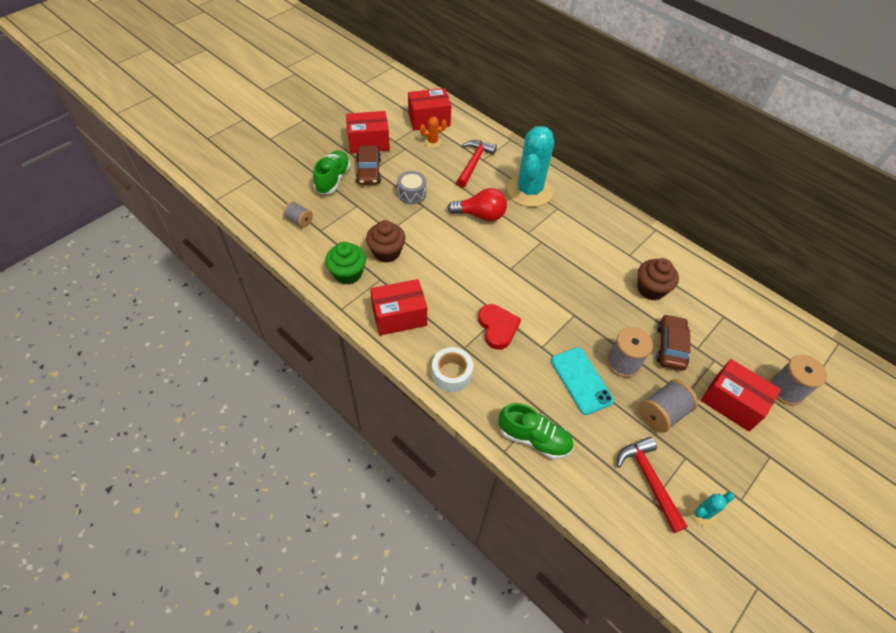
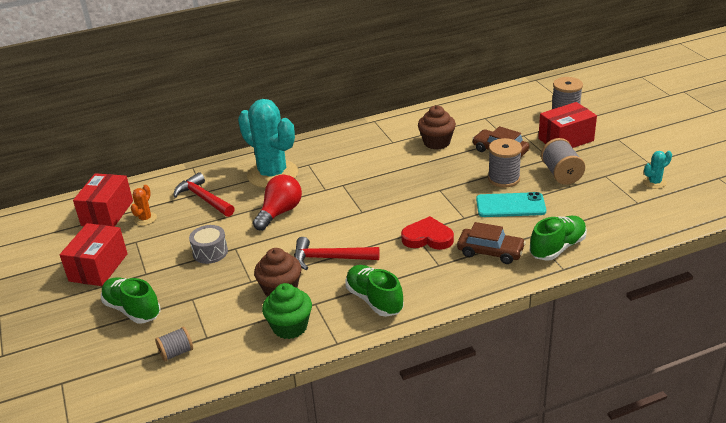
camera: 60 degrees left, 20 degrees down
(369, 171) = (146, 277): brown car -> brown car (490, 252)
(399, 316) = (374, 300): red box -> green shoe
(451, 374) = (465, 280): white tape -> none
(649, 480) = (618, 199): red hammer -> red hammer (329, 258)
(702, 513) = (654, 182): turquoise cactus -> turquoise cactus turned 60 degrees clockwise

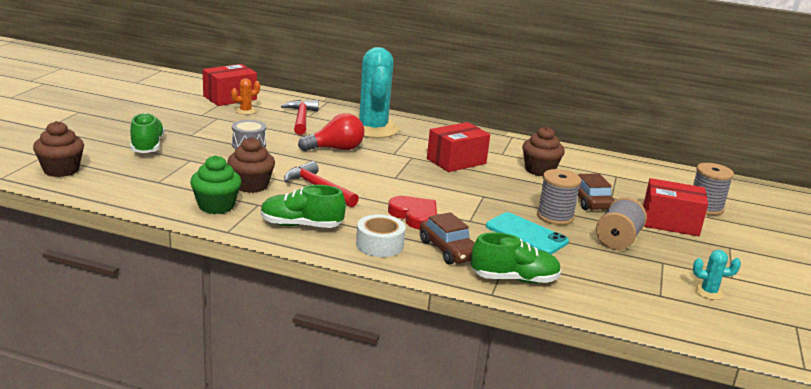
camera: 35 degrees right, 10 degrees down
(98, 267) = (171, 118): red box -> red box (456, 161)
(106, 384) = (61, 170): none -> brown cupcake
(176, 353) = (126, 178): grey spool -> none
(374, 300) = (301, 225): green shoe -> green shoe turned 90 degrees counterclockwise
(447, 279) = (379, 245): none -> white tape

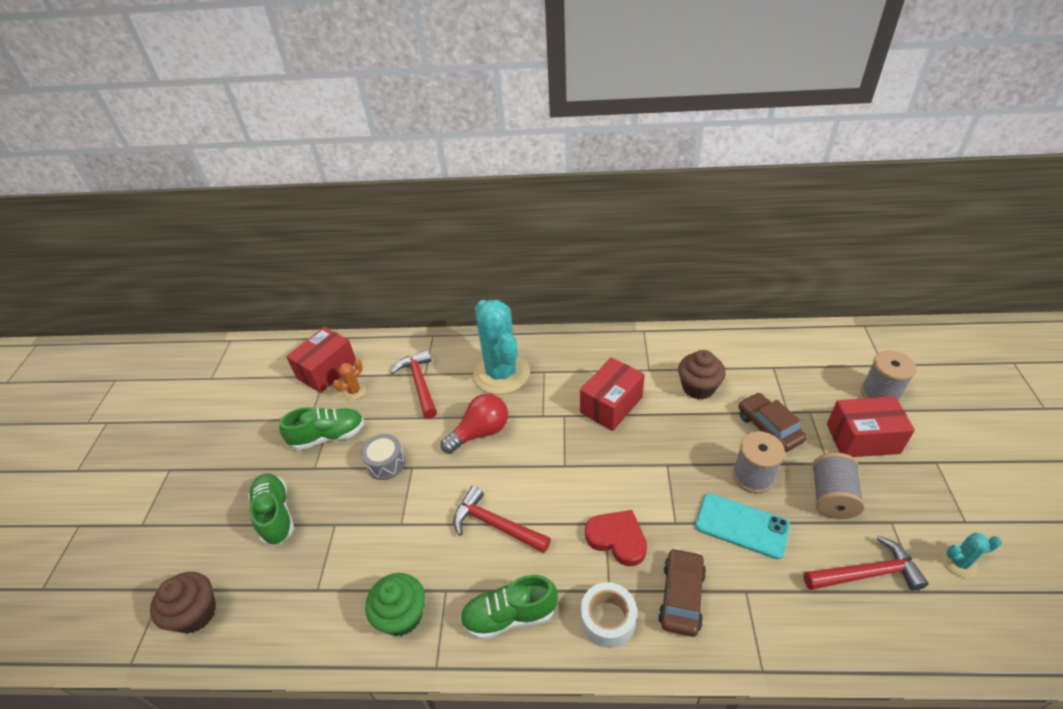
camera: 10 degrees left, 20 degrees up
(251, 185) = (422, 552): brown cupcake -> none
(449, 250) = (681, 596): brown car -> brown car turned 120 degrees counterclockwise
(514, 279) = (771, 628): green shoe -> green shoe (328, 436)
(619, 277) = (867, 573): none -> red hammer

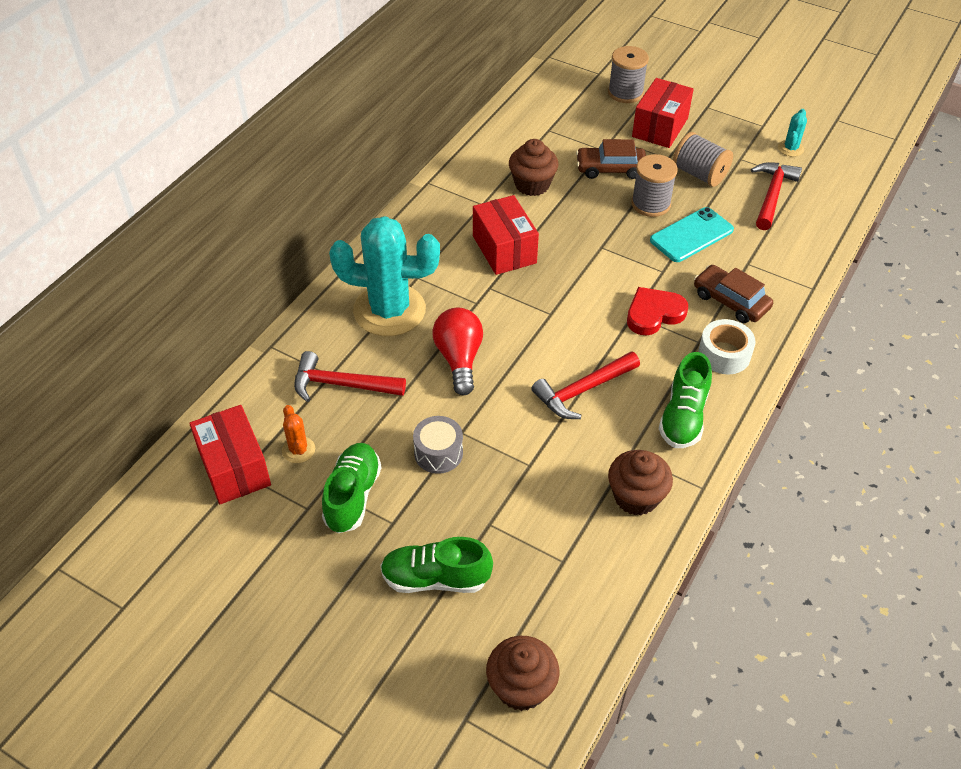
camera: 65 degrees left, 5 degrees up
(402, 615) = (636, 497): green cupcake -> brown cupcake

